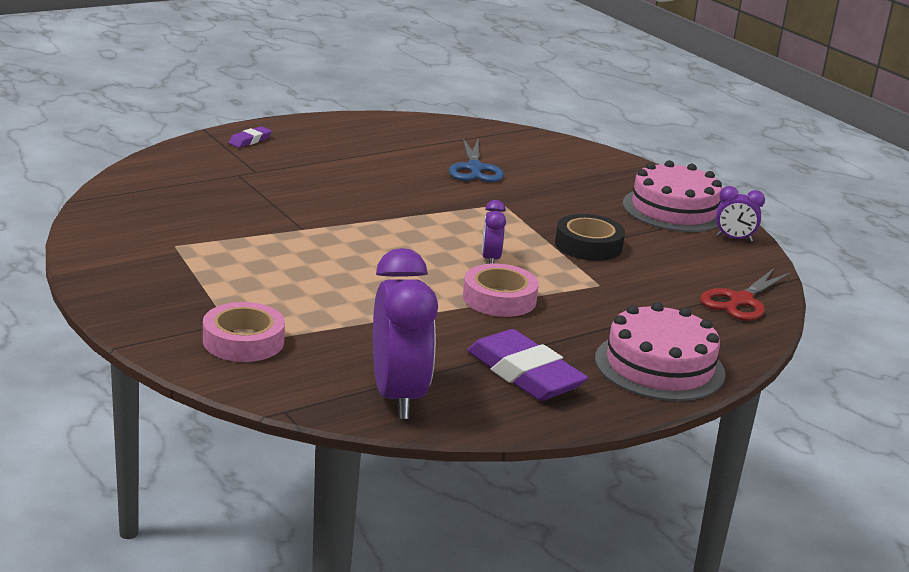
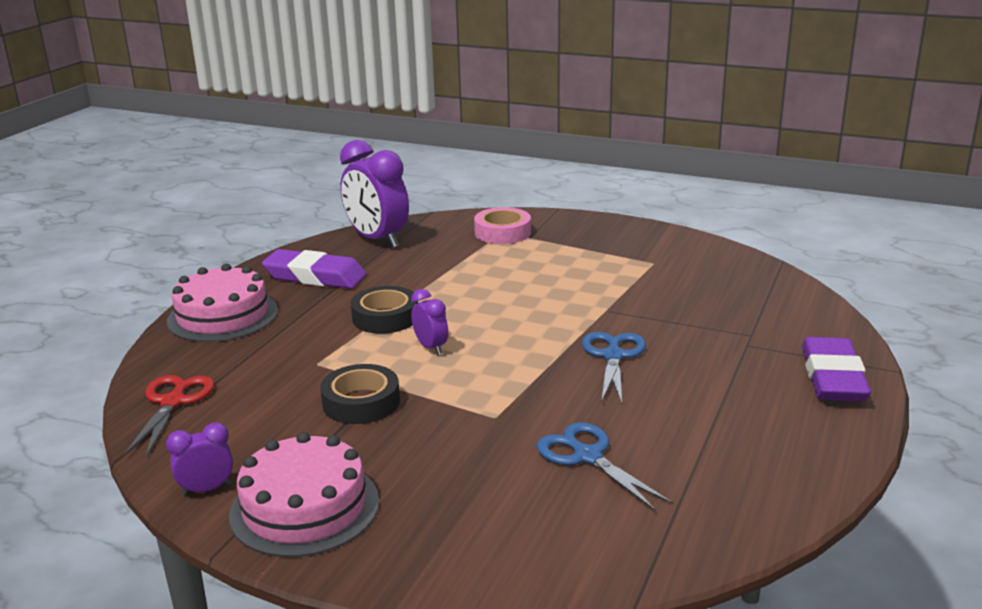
camera: 150 degrees right, 0 degrees up
(250, 140) = (833, 377): purple eraser -> purple eraser, size x2.17
(362, 201) = (613, 356): none -> blue scissors
(499, 299) = (385, 317): pink tape -> black tape

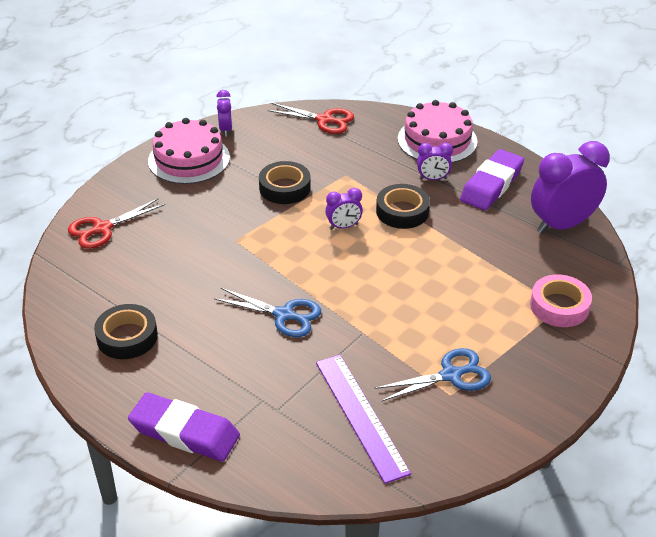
camera: 105 degrees right, 15 degrees up
(311, 308) = (433, 179): none -> purple clock
(532, 547) = (102, 229): none -> red scissors
(587, 456) = (167, 269): blue scissors -> blue scissors (451, 375)
(717, 295) = (361, 416): none -> purple ruler
(736, 453) = (127, 337): none -> black tape

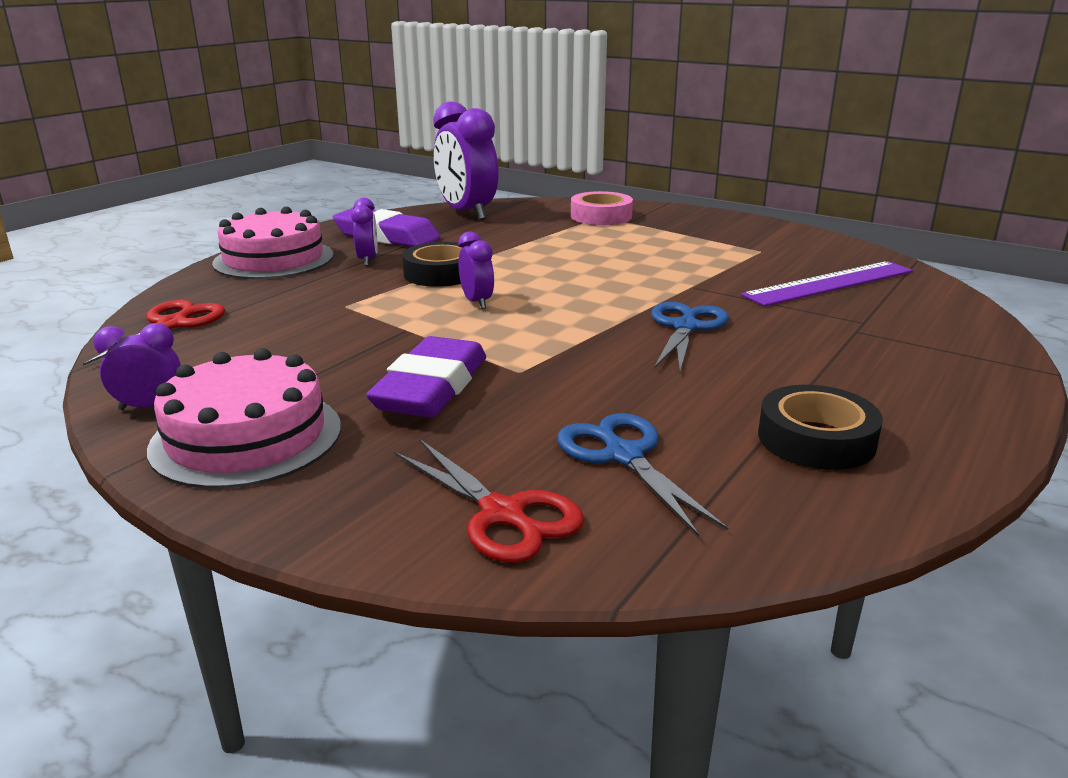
camera: 95 degrees left, 15 degrees down
(184, 432) = (964, 372): purple eraser -> purple eraser (431, 388)
(285, 188) = (372, 343): black tape -> none
(451, 375) = (732, 250): blue scissors -> blue scissors (623, 455)

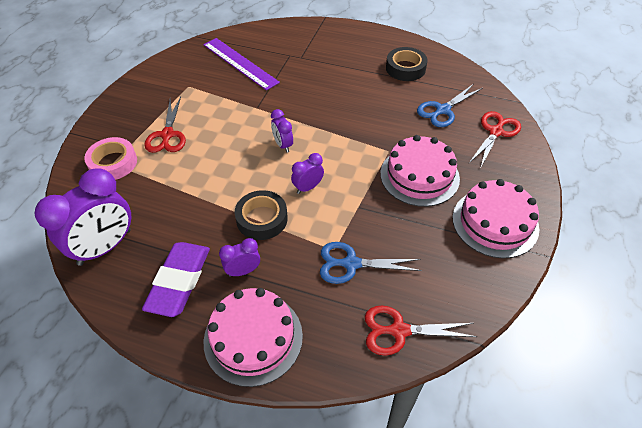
camera: 105 degrees left, 25 degrees up
(149, 407) = (494, 276): purple clock -> purple clock (283, 145)
(431, 388) = (419, 176): purple eraser -> pink cake
(644, 238) = (167, 135): none -> red scissors
(685, 327) = (316, 105): blue scissors -> blue scissors (351, 264)

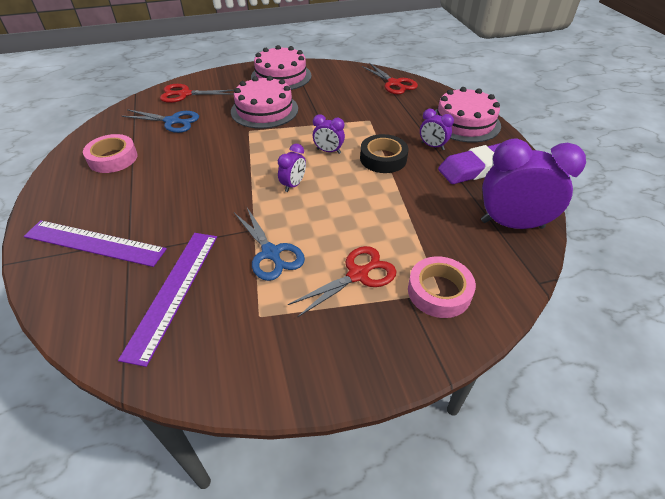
camera: 125 degrees left, 5 degrees down
(312, 45) = (94, 243): none -> purple ruler
(351, 264) = (372, 110): blue scissors -> blue scissors (271, 253)
(405, 68) = (113, 158): black tape -> pink tape

